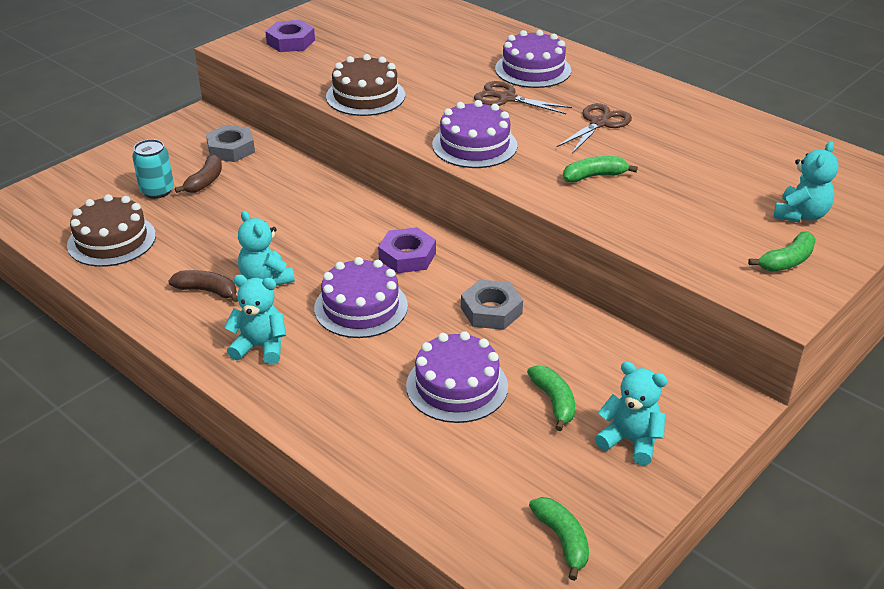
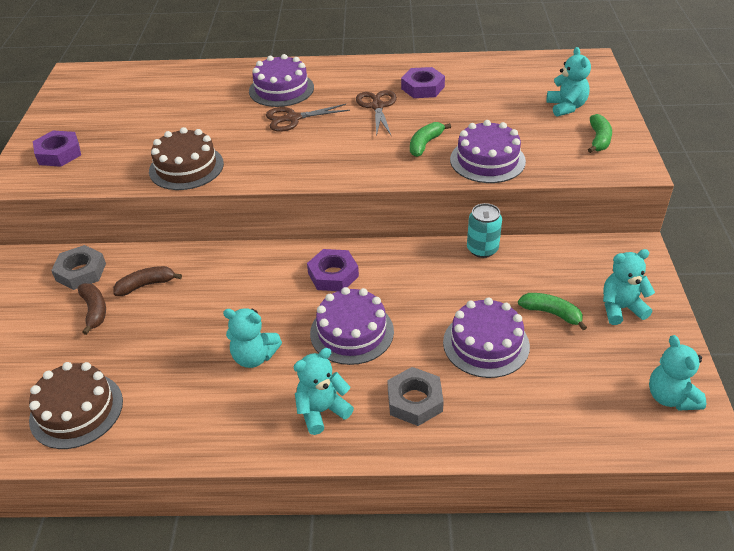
camera: 40 degrees left, 5 degrees up
(157, 191) = (61, 343): turquoise can -> turquoise can (482, 249)
(207, 291) = (221, 396): brown banana -> brown banana (146, 285)
(474, 145) = (319, 163): purple cake -> purple cake (487, 160)
(491, 310) = (437, 278): grey nut -> grey nut (415, 400)
(562, 540) = (671, 397): green banana -> turquoise teddy bear
(670, 127) = (422, 88): none -> purple nut

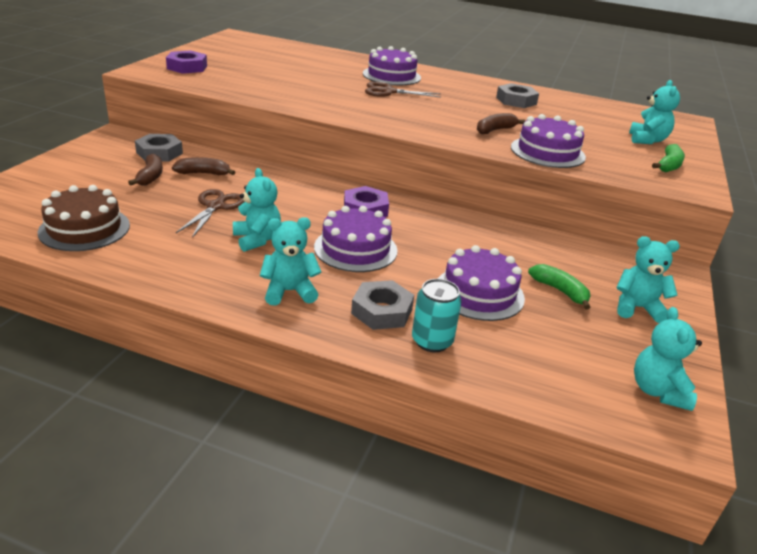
camera: 15 degrees right, 10 degrees down
(186, 167) = (278, 95): brown cake -> none
(254, 357) = (257, 239): turquoise teddy bear -> turquoise teddy bear turned 150 degrees counterclockwise
(377, 106) = (467, 101): brown scissors -> brown scissors (215, 206)
(422, 88) = (516, 101): purple nut -> grey nut
(425, 144) = (495, 130): green banana -> brown banana
(482, 249) = (516, 230): turquoise can -> turquoise can (432, 341)

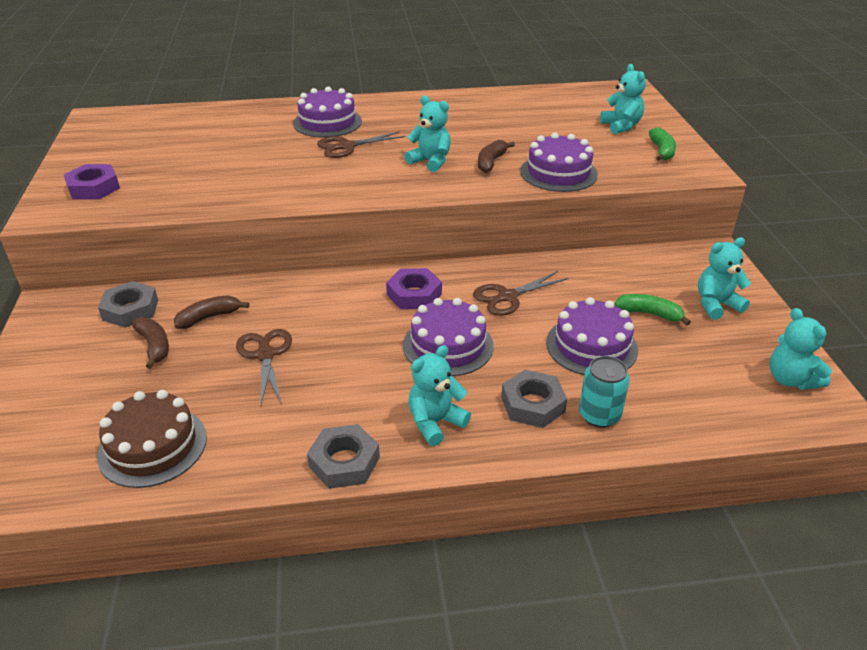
camera: 25 degrees left, 5 degrees up
(257, 239) = (347, 377): turquoise teddy bear -> turquoise teddy bear (430, 161)
(441, 236) = (507, 297): none -> brown scissors
(516, 101) = (473, 116): grey nut -> grey nut (344, 462)

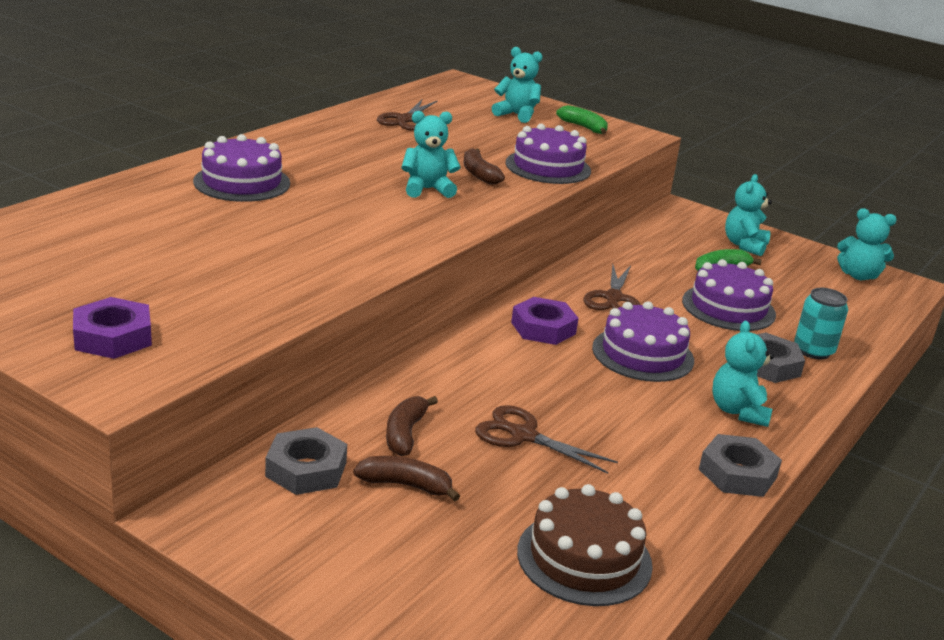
camera: 50 degrees left, 10 degrees down
(347, 146) = (317, 199): brown scissors -> brown scissors (406, 119)

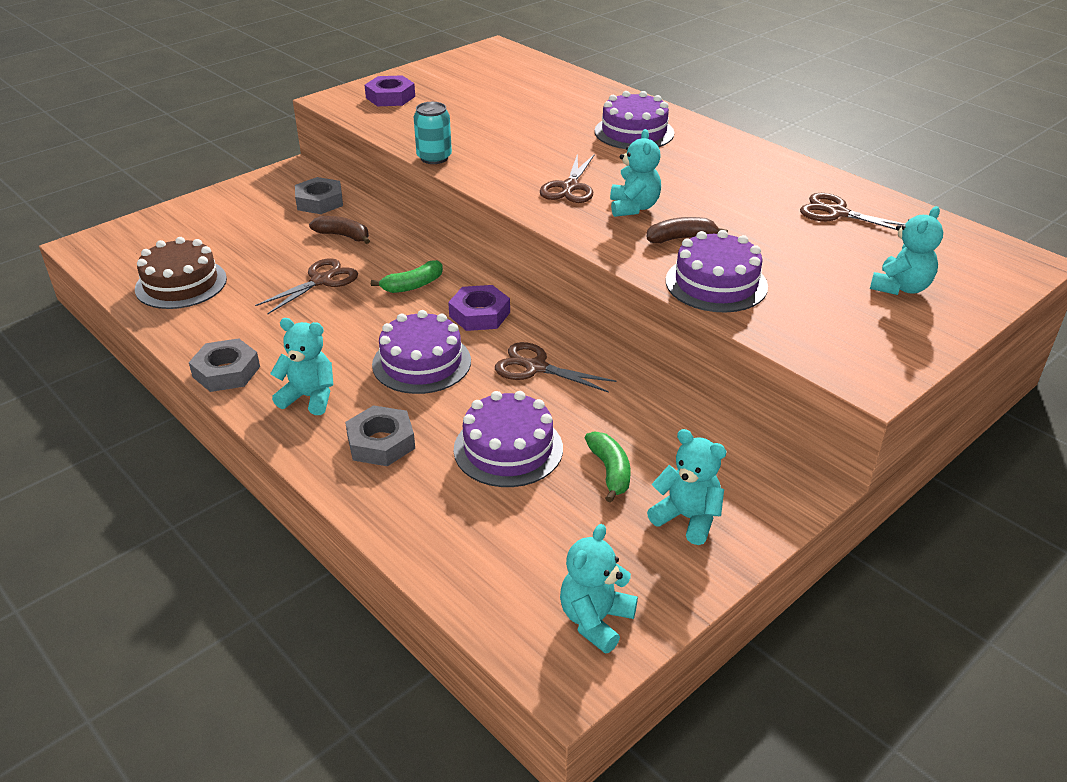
camera: 105 degrees right, 10 degrees up
(392, 216) = (570, 187): none -> brown scissors
(406, 485) = (287, 231): brown banana -> none
(584, 127) = (879, 334): green banana -> green banana (413, 285)
(813, 351) = (400, 490): turquoise can -> turquoise can (434, 158)

